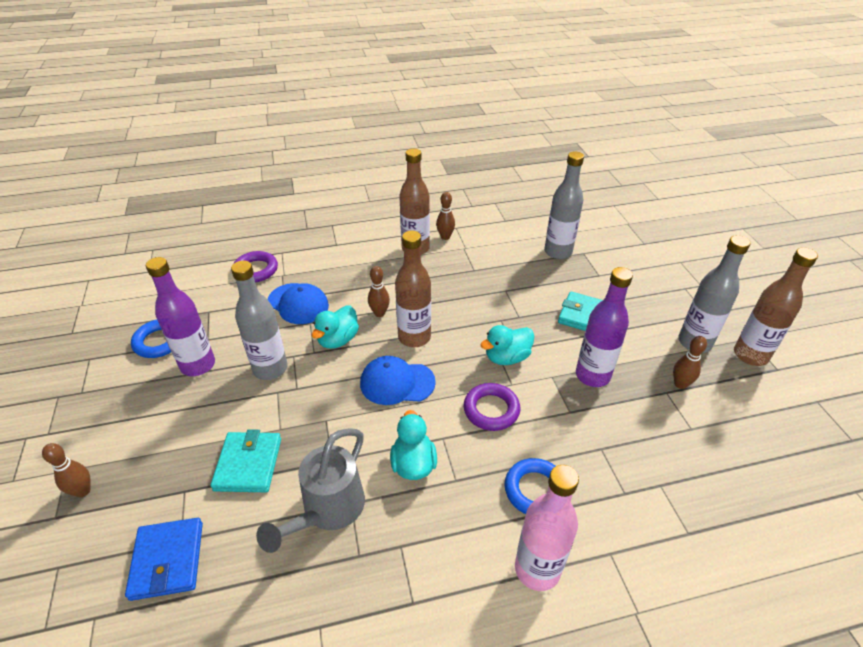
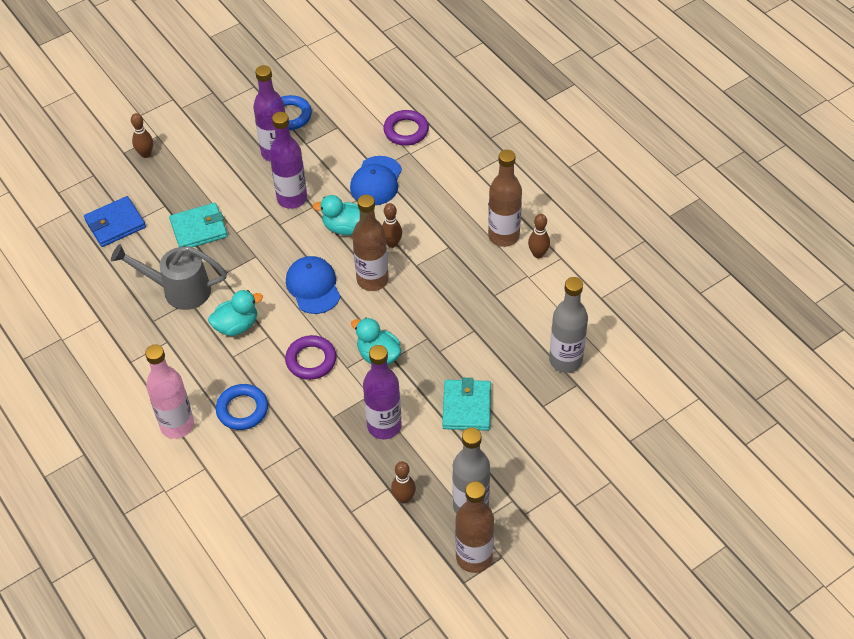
camera: 70 degrees right, 10 degrees up
(270, 369) = (292, 198): grey bottle -> purple bottle

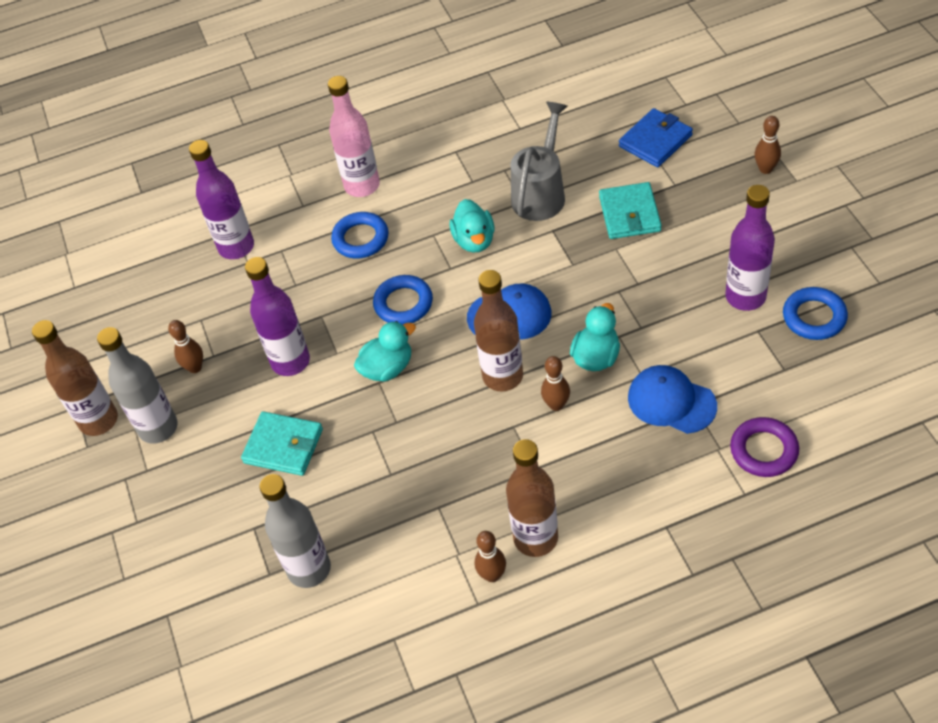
camera: 110 degrees right, 0 degrees up
(115, 224) = (655, 141): blue wallet -> blue wallet turned 60 degrees clockwise
(292, 198) = (659, 307): purple bottle -> purple bottle (236, 247)
(311, 360) = (403, 303): purple ring -> blue ring

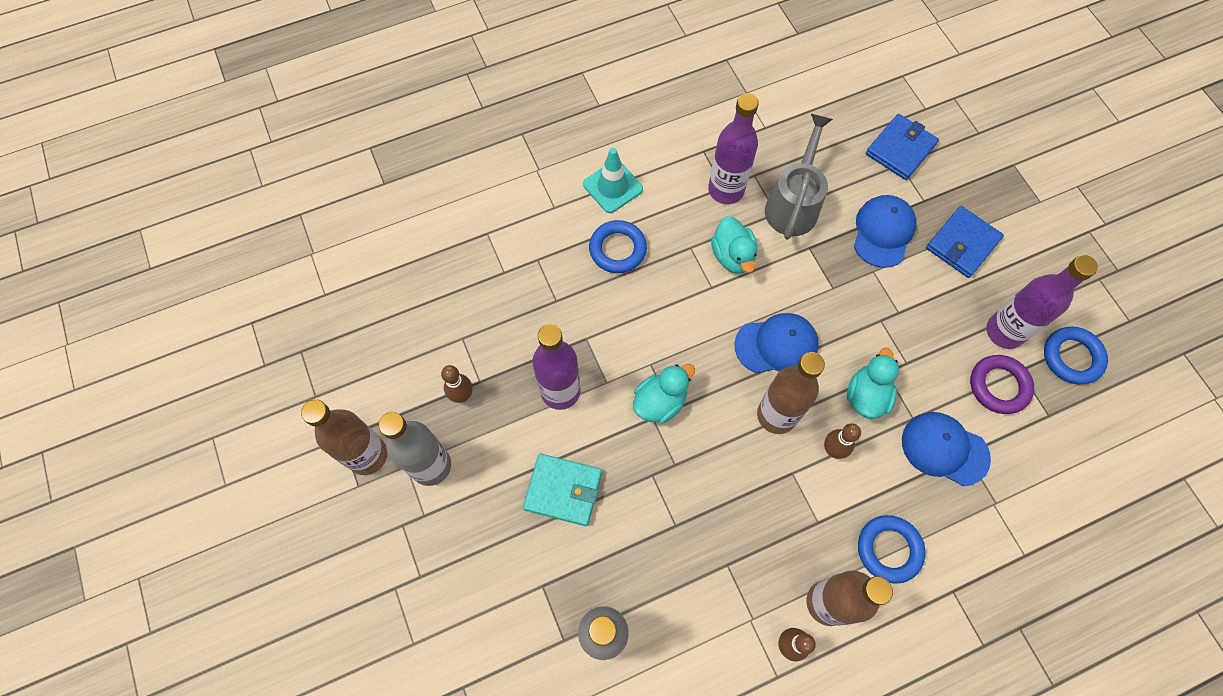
camera: 10 degrees left, 15 degrees up
(236, 247) = (490, 253): purple bottle -> purple bottle (726, 190)
(362, 185) = (612, 187): pink bottle -> turquoise traffic cone
(403, 303) = (668, 327): blue ring -> blue ring (889, 549)
(629, 214) = (883, 232): turquoise wallet -> blue cap
(710, 221) = (962, 244): none -> blue wallet
(764, 450) = (1038, 507): purple ring -> purple ring (999, 386)
(765, 169) = (1010, 187): brown bowling pin -> none

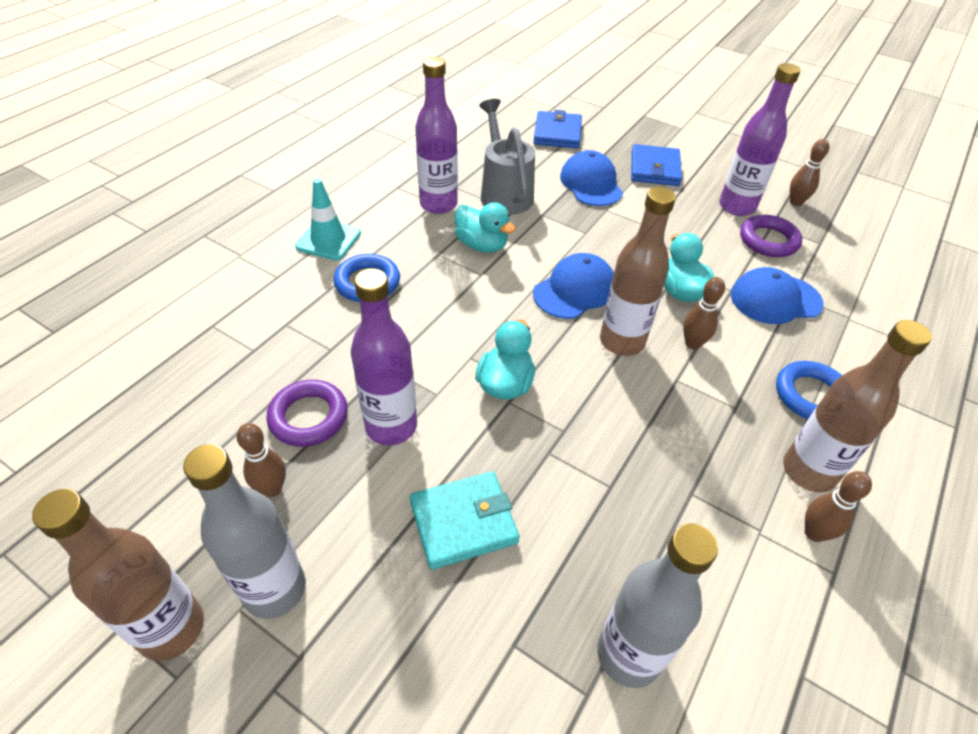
camera: 35 degrees left, 20 degrees down
(511, 352) = (308, 417): none -> purple ring
(1072, 357) = (795, 202): blue ring -> brown bowling pin

